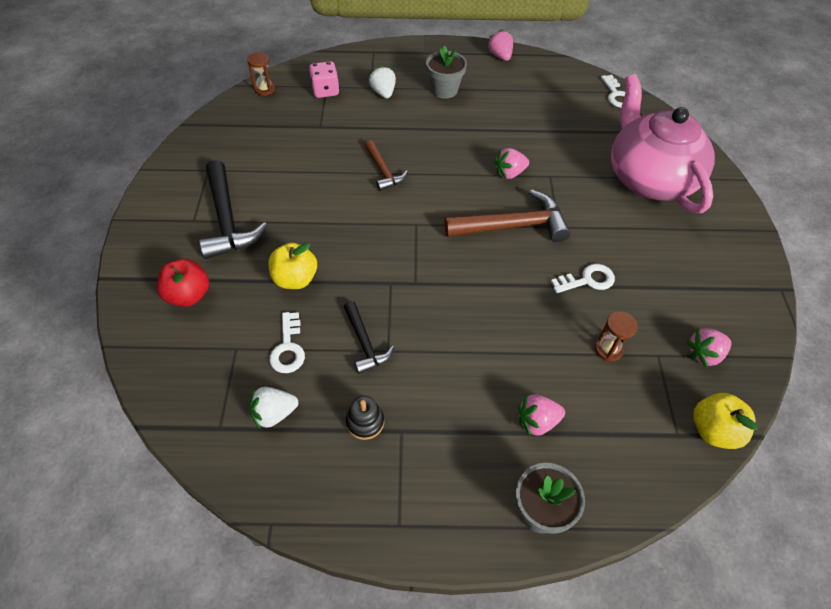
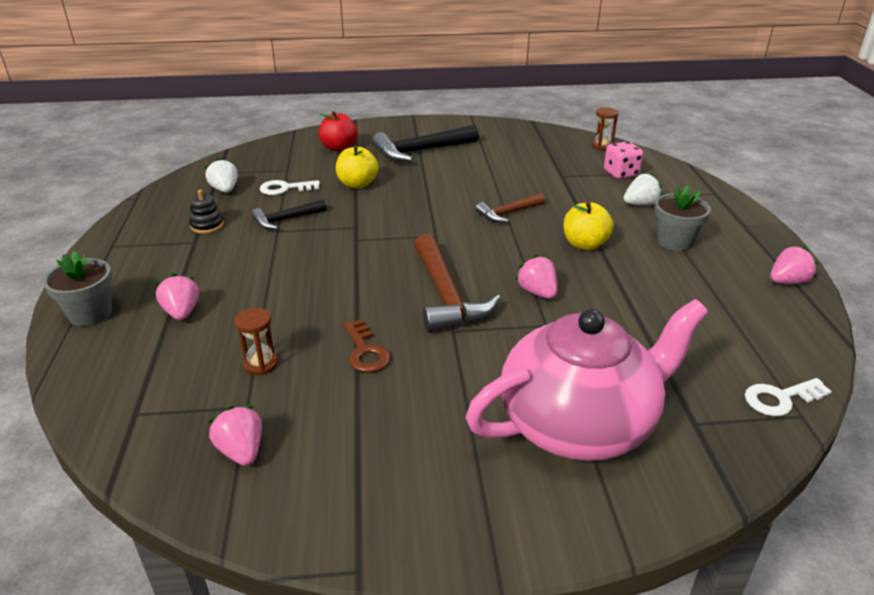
camera: 85 degrees right, 20 degrees down
(587, 280) = (365, 351): white key -> brown key
(713, 430) = (130, 446): yellow apple -> yellow apple (584, 244)

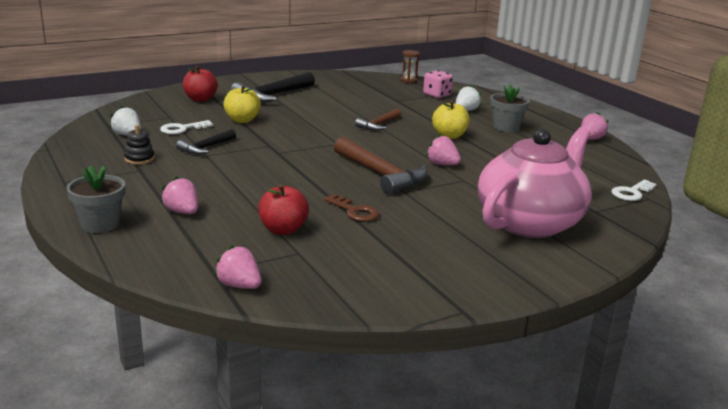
camera: 25 degrees left, 10 degrees down
(241, 451) = (321, 275): pink strawberry -> pink strawberry (239, 285)
(261, 364) = (283, 230): brown hourglass -> red apple

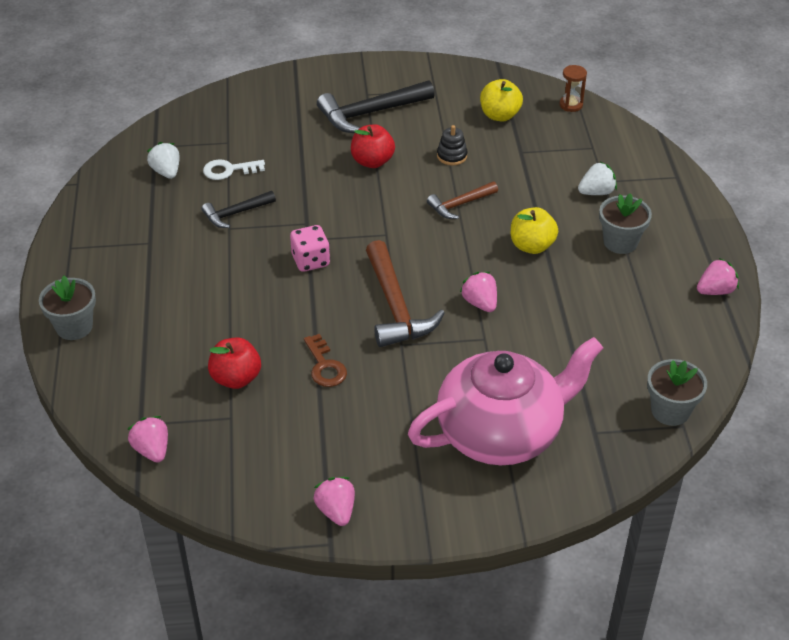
camera: 25 degrees right, 20 degrees up
(139, 159) = (158, 221): black stacking toy -> black stacking toy (452, 156)
(182, 212) = (156, 325): pink strawberry -> pink strawberry (336, 511)
(200, 99) = (280, 108): red apple -> red apple (372, 161)
(242, 120) = (304, 164): yellow apple -> yellow apple (499, 115)
(437, 95) = (584, 148): pink dice -> pink dice (310, 261)
(631, 193) = (670, 411): white key -> grey flower pot

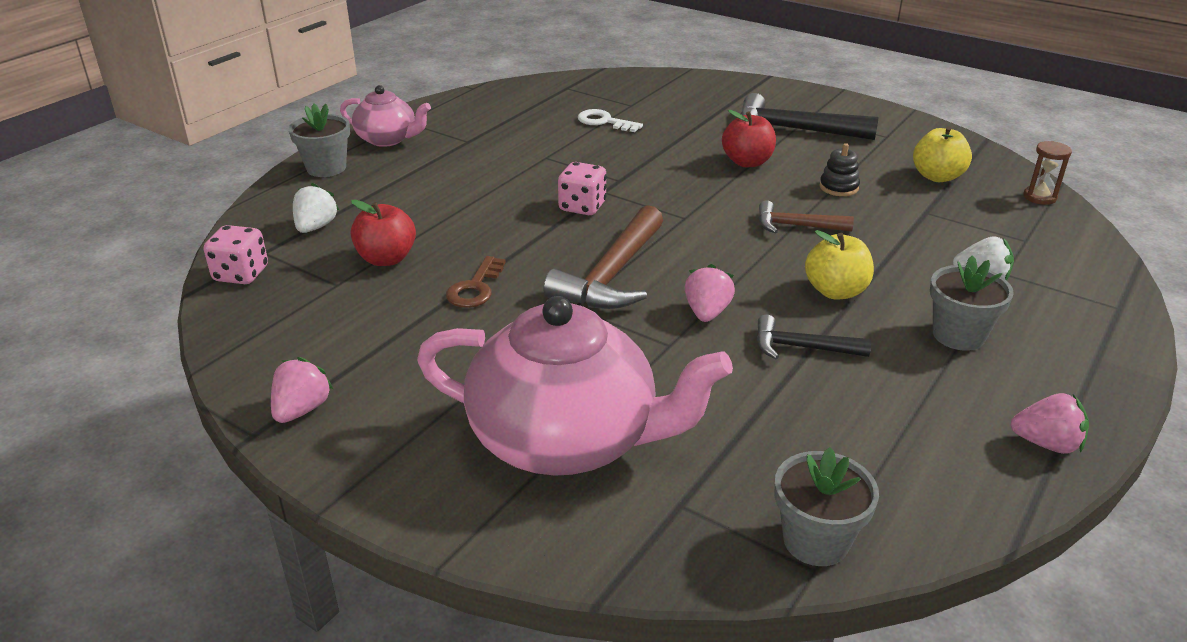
camera: 40 degrees right, 10 degrees down
(82, 273) = (387, 139): none -> pink teapot
(152, 450) = (241, 274): pink strawberry -> pink dice
(166, 172) = (551, 105): white strawberry -> white strawberry (316, 227)
(236, 213) = (566, 150): black hammer -> black hammer (802, 347)

